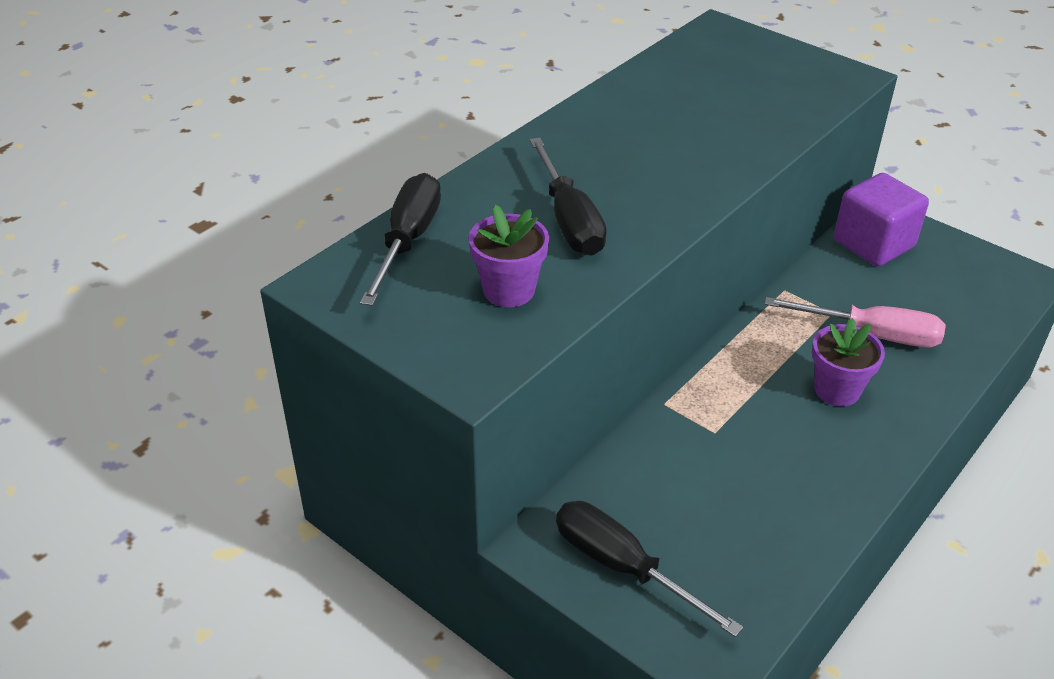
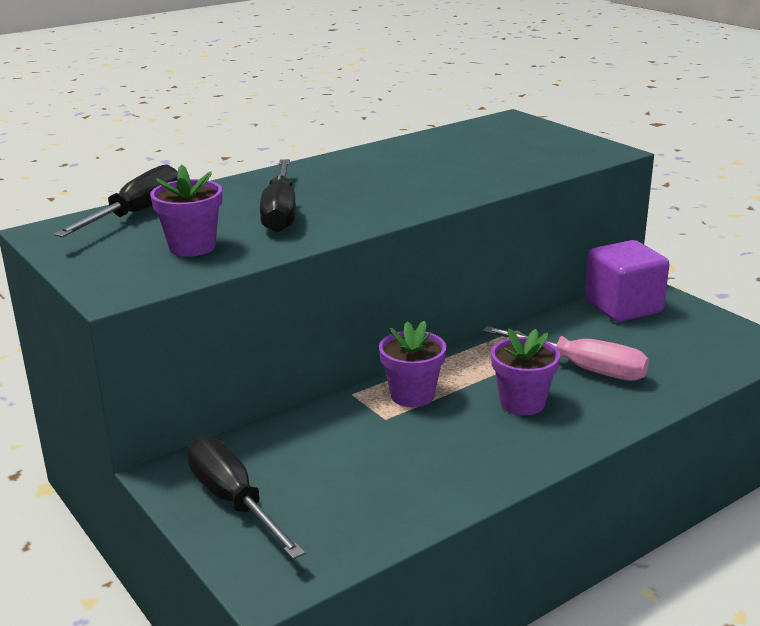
camera: 15 degrees right, 15 degrees down
(726, 396) = (412, 395): none -> purple flower pot

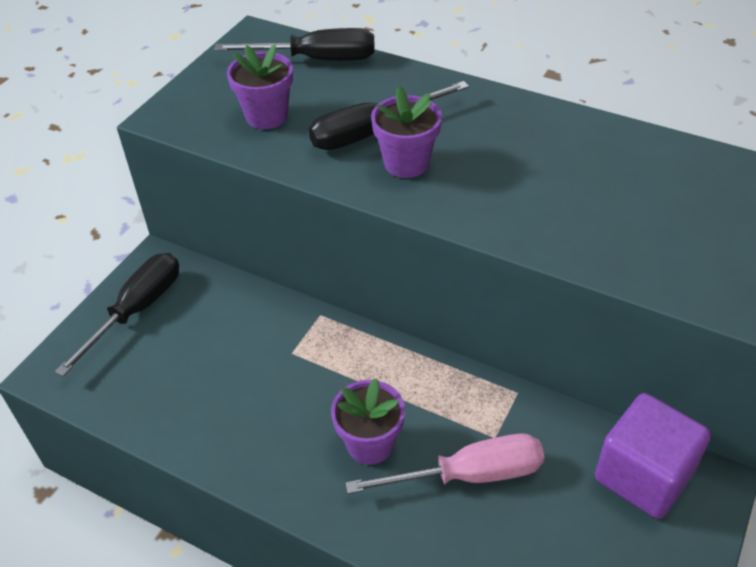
camera: 65 degrees right, 20 degrees up
(412, 395) = (338, 356): purple flower pot -> purple flower pot (406, 163)
(582, 368) = (469, 475): pink screwdriver -> pink screwdriver turned 105 degrees counterclockwise

